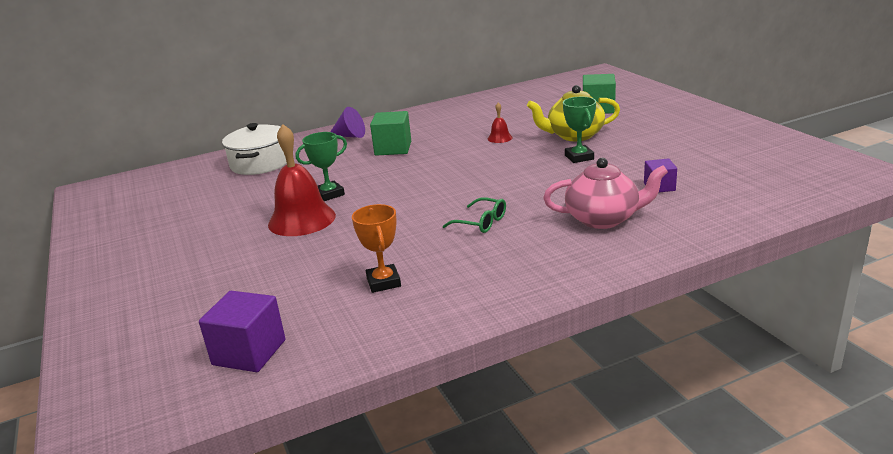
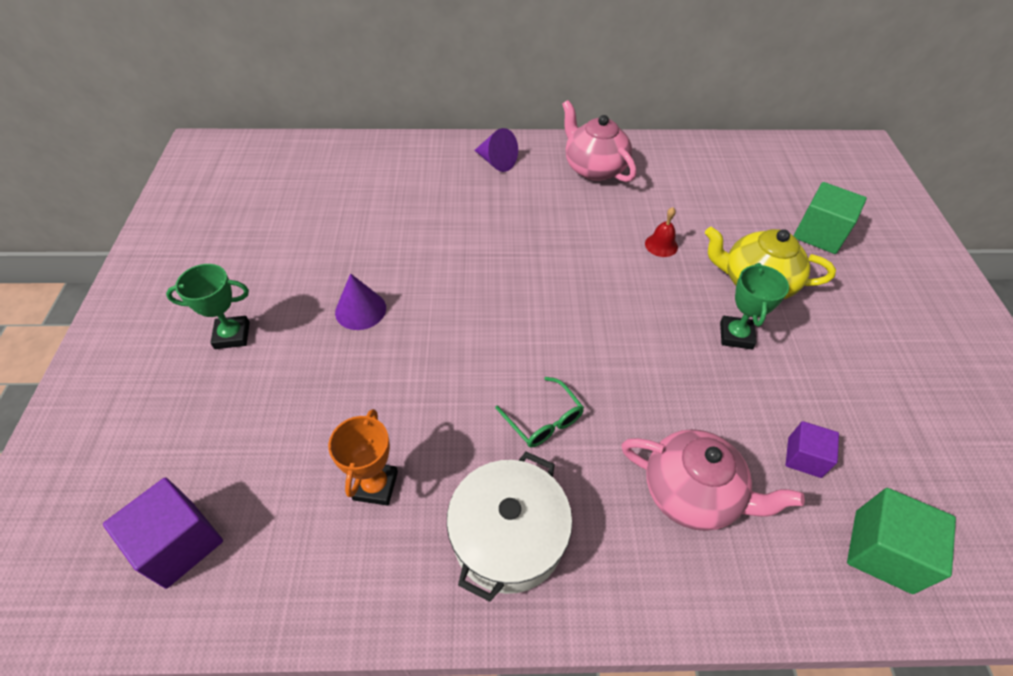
camera: 20 degrees right, 25 degrees up
(260, 163) = (378, 175): white pot -> white pot (508, 536)
(302, 219) = (360, 310): red bell -> purple cone
(329, 194) = (414, 273): green trophy -> green trophy (232, 335)
(393, 148) = (528, 210): green cube -> green cube (882, 551)
(425, 121) = (594, 168): none -> pink teapot

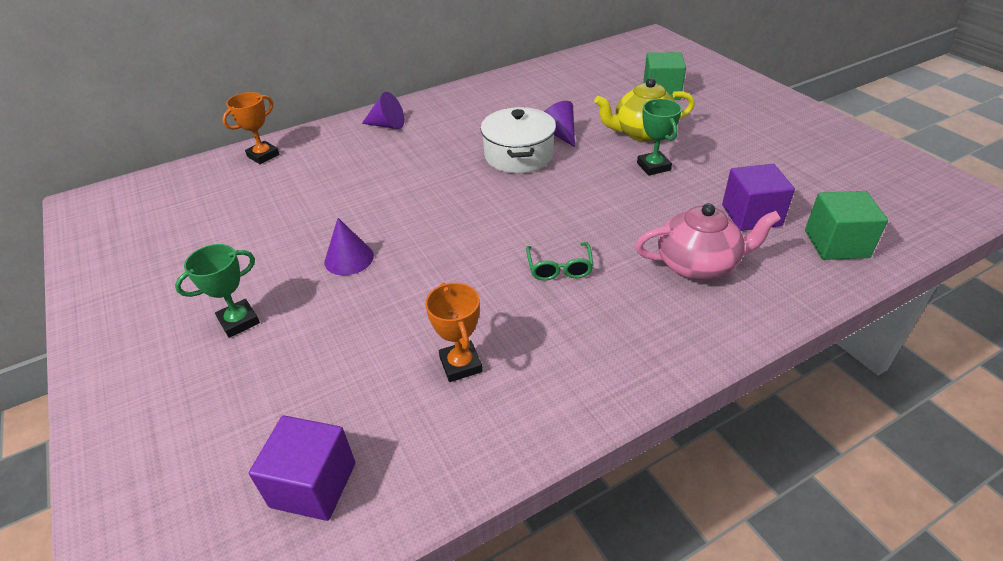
camera: 25 degrees left, 10 degrees down
(365, 154) = (263, 156): none -> orange trophy
(508, 536) = (592, 347): white pot -> white pot (518, 155)
(543, 419) = (559, 267): green glasses -> green glasses turned 60 degrees clockwise
(594, 168) = (470, 105): pink teapot -> none
(661, 245) = (559, 134): red bell -> purple cone
(804, 457) = (751, 215): purple cube -> purple cube, size x1.62

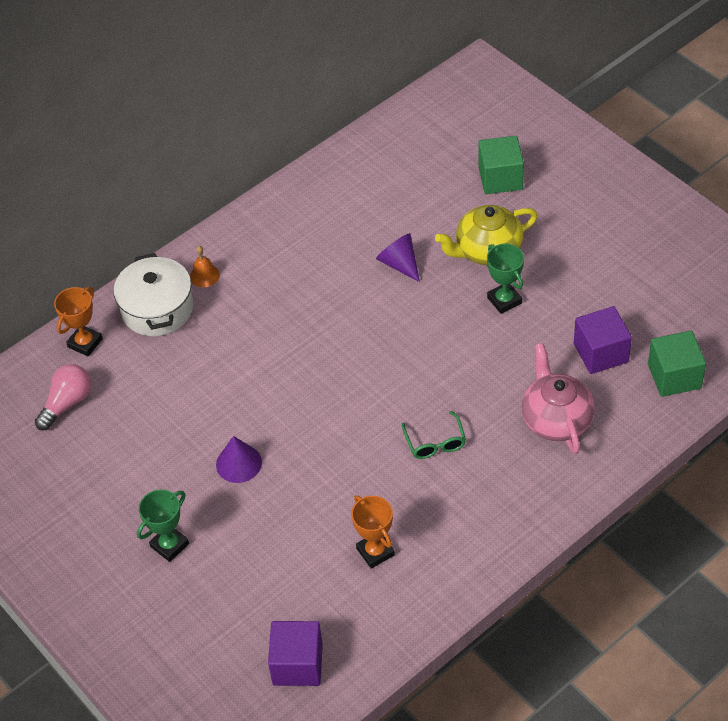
camera: 10 degrees left, 10 degrees up
(220, 193) = (67, 403): none -> pink light bulb
(387, 125) = (204, 275): purple cone -> orange bell
(518, 155) = (364, 303): white pot -> white pot (157, 309)
(698, 265) = (556, 419): pink teapot -> pink teapot turned 90 degrees counterclockwise

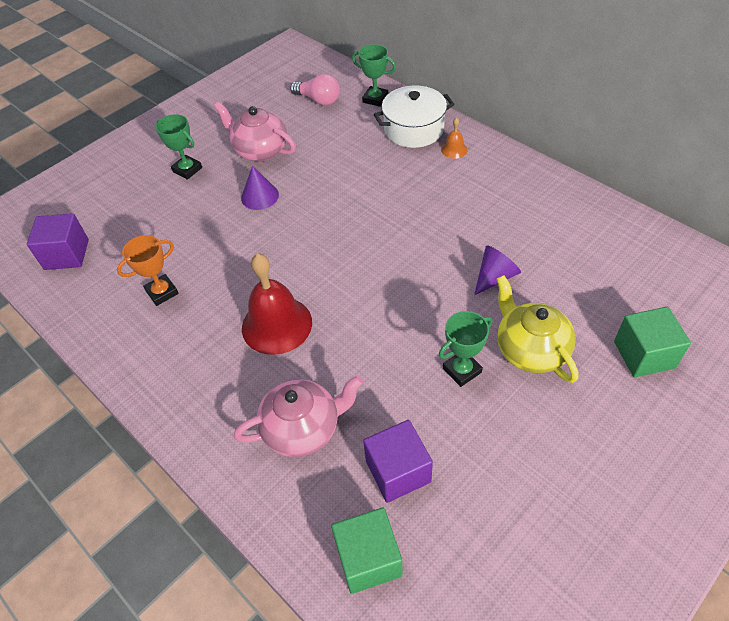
camera: 85 degrees right, 0 degrees up
(85, 343) = (375, 99): orange trophy -> green trophy
(153, 465) = (260, 150): none -> pink teapot
(435, 442) = (277, 325): green glasses -> red bell

